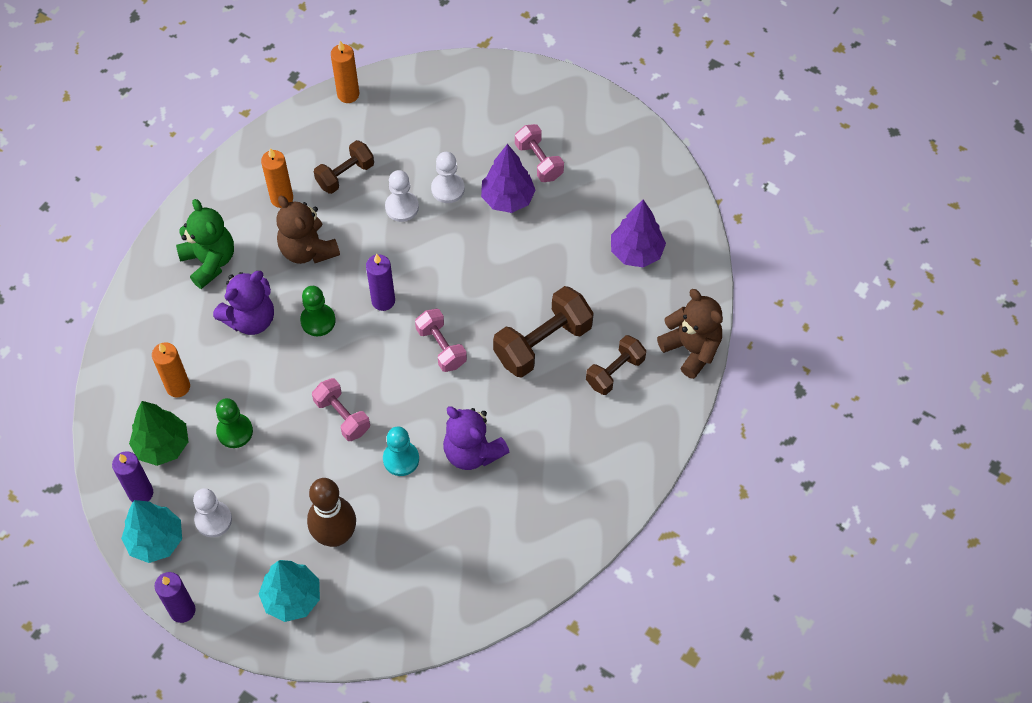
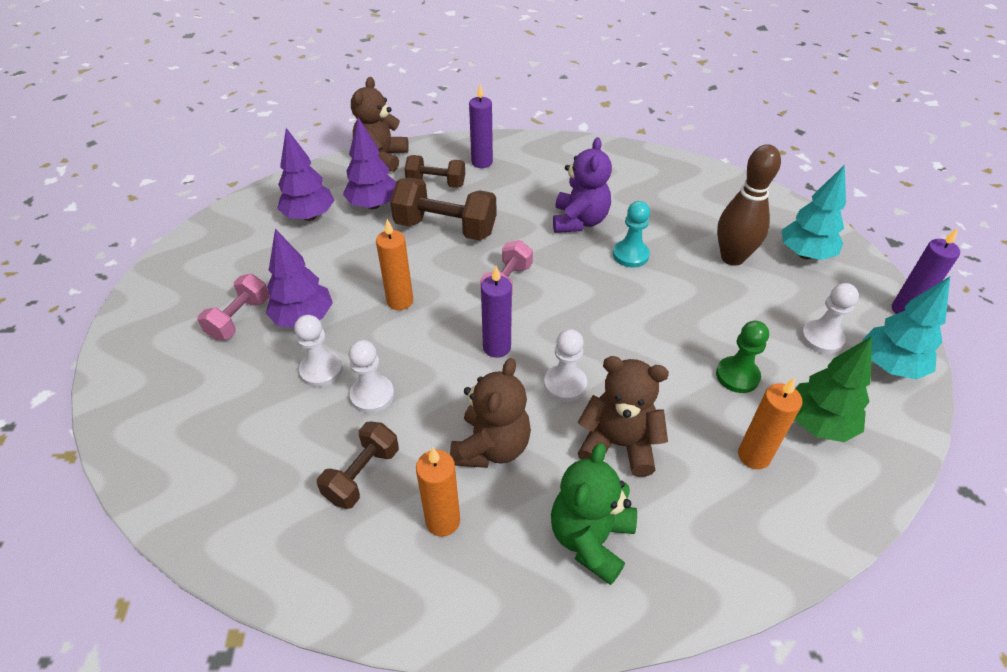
camera: 125 degrees left, 15 degrees down
(141, 493) = (875, 408): purple candle -> purple candle (482, 162)
(250, 319) = (618, 444): purple teddy bear -> brown teddy bear
(318, 321) = (565, 384): green pawn -> white pawn
(342, 416) = (637, 310): pink dumbbell -> none
(345, 175) = (362, 475): brown dumbbell -> brown dumbbell turned 75 degrees counterclockwise
(348, 94) = (226, 554): orange candle -> orange candle (400, 301)
(618, 306) = (373, 205): none -> purple tree

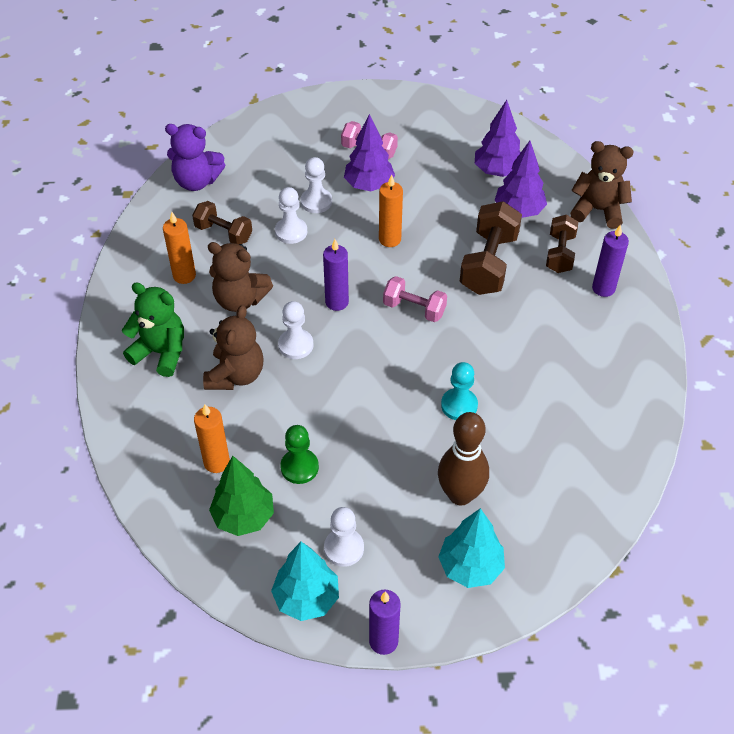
camera: 90 degrees right, 5 degrees up
(579, 221) = (509, 367): purple teddy bear -> purple teddy bear (196, 181)

